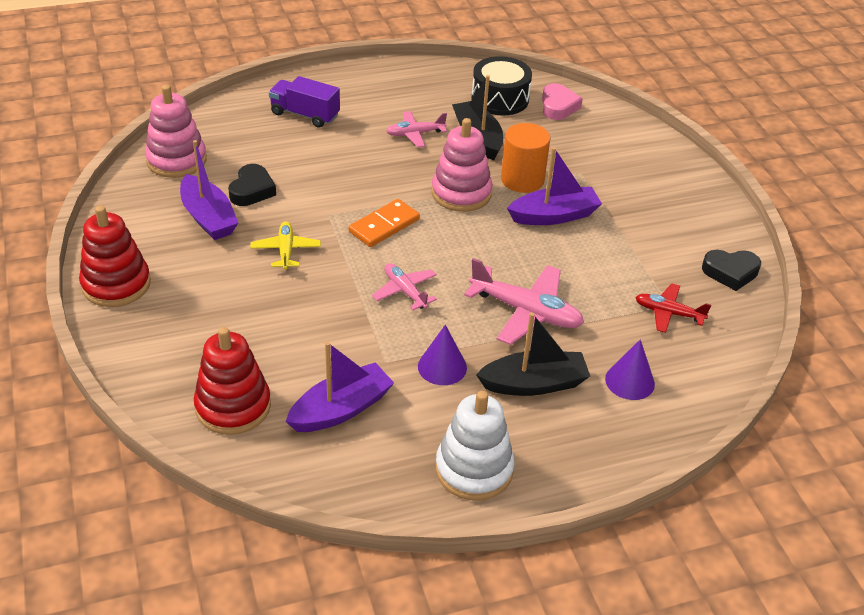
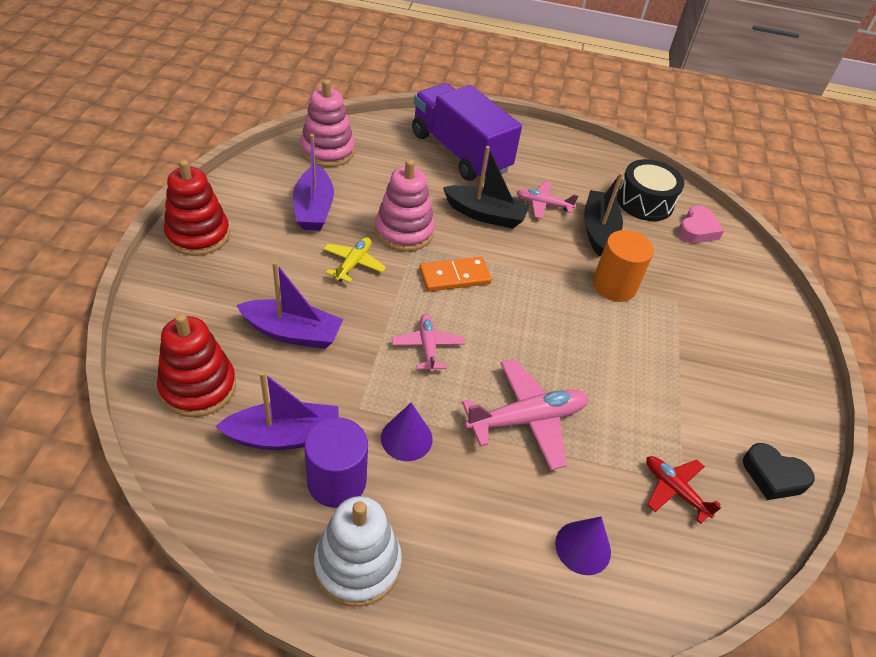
camera: 25 degrees right, 5 degrees up
(252, 190) = (367, 199): black heart -> none
(305, 115) = (460, 152): purple truck -> purple truck, size x1.81
(411, 422) = (337, 481): none -> purple cylinder
(461, 193) = (546, 275): pink stacking toy -> pink stacking toy (404, 232)
(526, 312) = (526, 420): pink plane -> pink plane turned 75 degrees counterclockwise
(534, 384) = (482, 500): black boat -> black boat (485, 215)
(554, 216) = (621, 334): purple boat -> purple boat (292, 333)

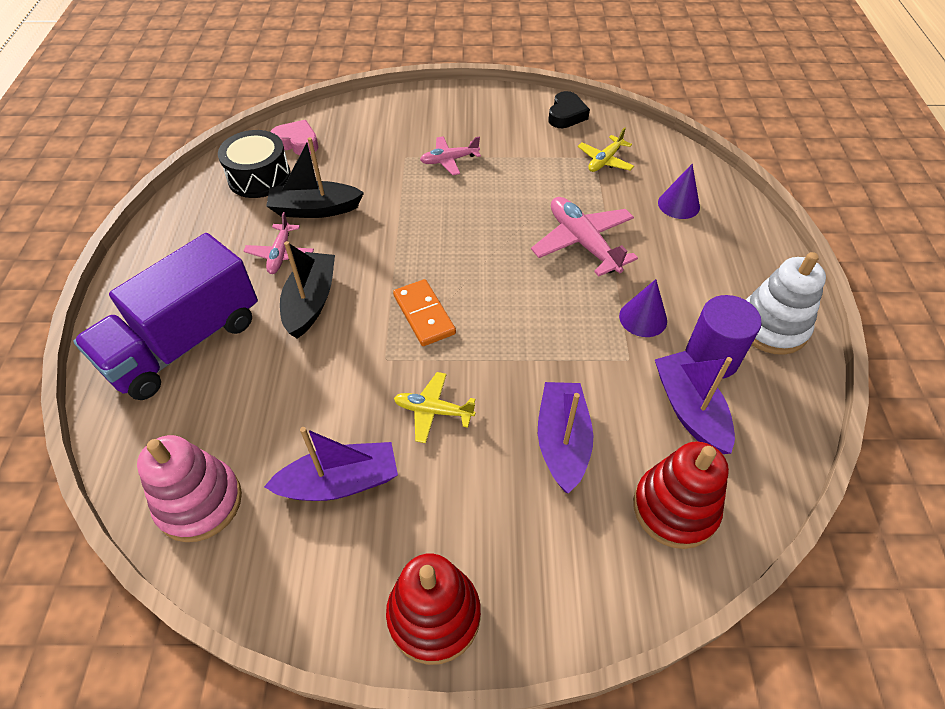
camera: 95 degrees left, 5 degrees up
(404, 232) = (361, 373): pink stacking toy -> none
(427, 347) = (531, 321): pink plane -> pink plane (449, 160)
(614, 286) = (397, 196): orange cylinder -> none
(675, 490) = (605, 160): red plane -> yellow plane

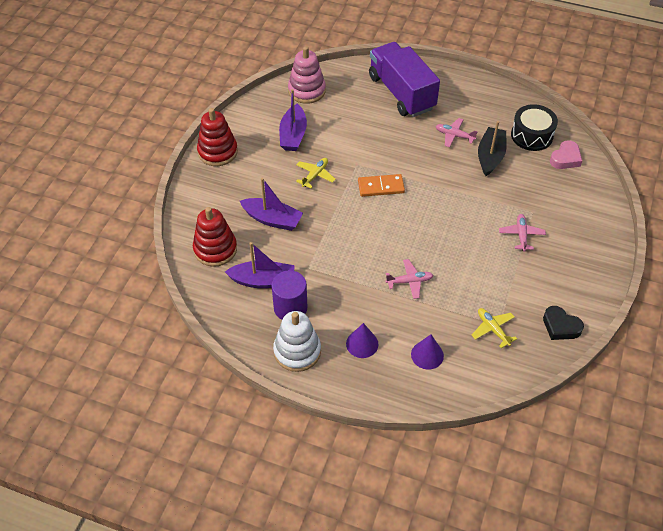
camera: 110 degrees right, 0 degrees up
(311, 302) = (410, 142): black boat -> none
(583, 243) = (409, 281): pink plane -> pink plane, size x0.60
(643, 318) = (334, 287): purple cone -> purple cone (362, 344)

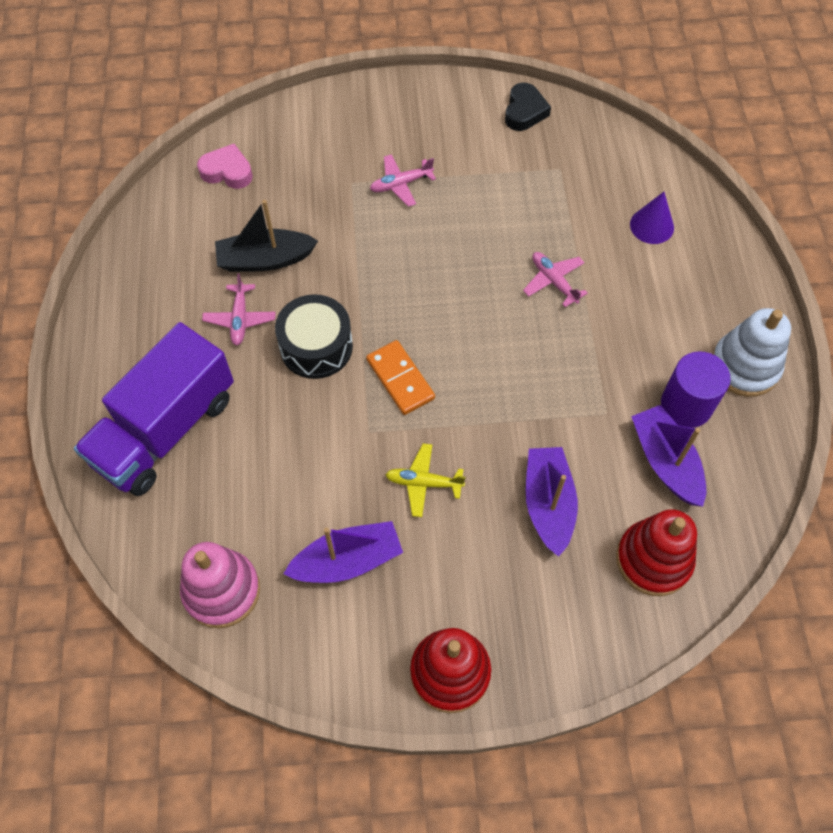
camera: 115 degrees left, 10 degrees up
(362, 344) = (683, 299): purple cone -> none
(493, 329) = (571, 173): yellow plane -> none
(531, 135) = (195, 222): black drum -> black drum (316, 346)

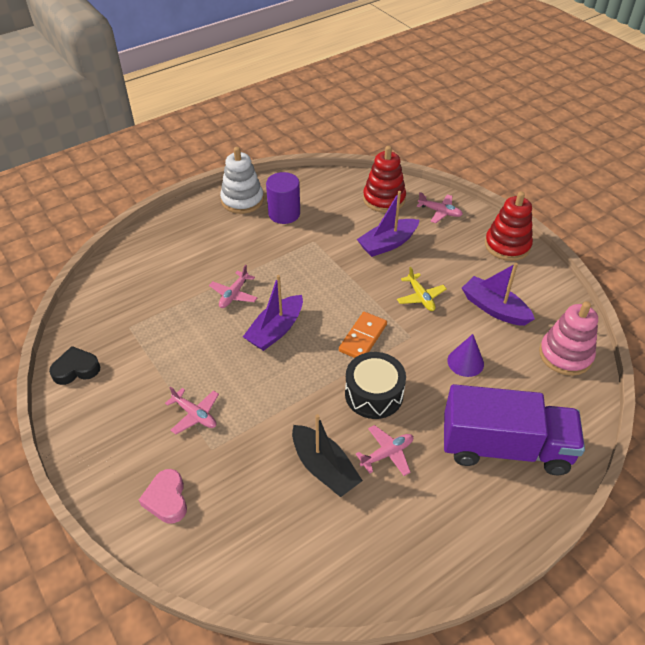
camera: 120 degrees left, 15 degrees down
(227, 171) = (251, 554): pink heart -> pink heart (167, 499)
(579, 624) = (440, 212): none -> pink plane
(652, 226) = (158, 265): purple cone -> purple cone (465, 362)
(665, 462) = (325, 211): purple boat -> purple boat (276, 330)

